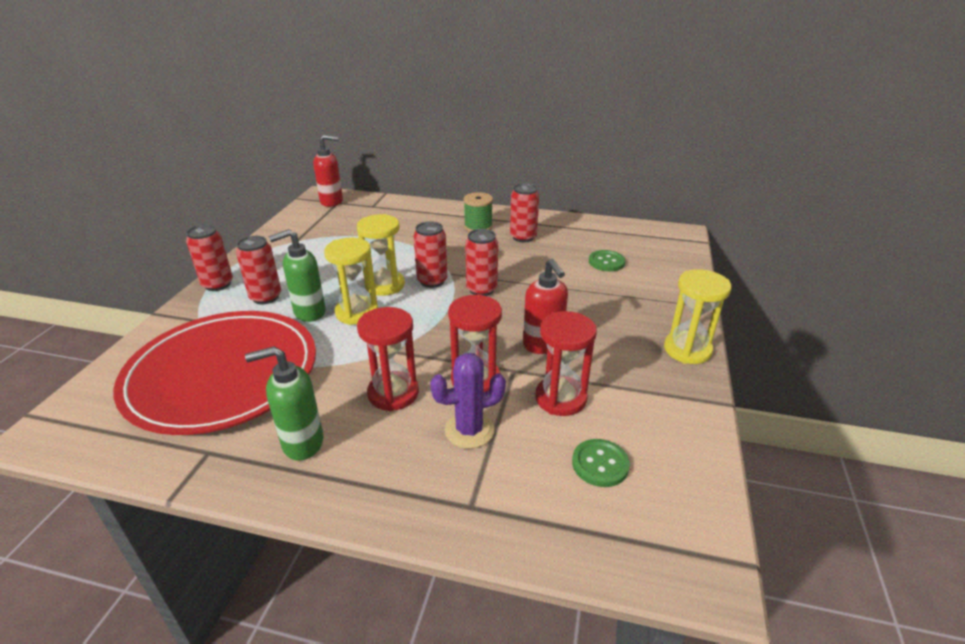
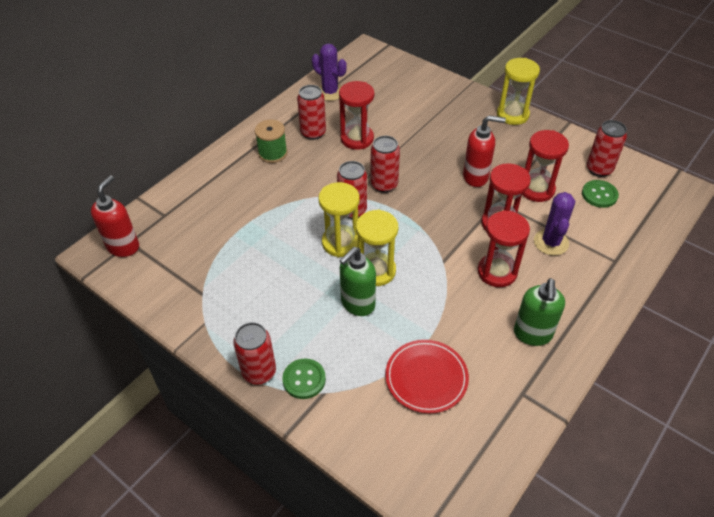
camera: 65 degrees left, 15 degrees up
(222, 375) = (426, 378): red plate -> red plate, size x0.49
(266, 297) = (310, 333): red can -> red can (599, 169)
(309, 312) = (357, 304): green soap dispenser -> green soap dispenser turned 45 degrees clockwise
(536, 260) = (357, 139): none -> red hourglass
(590, 231) = (330, 92): none -> purple cactus
(606, 262) = (385, 104): green button -> green button (304, 379)

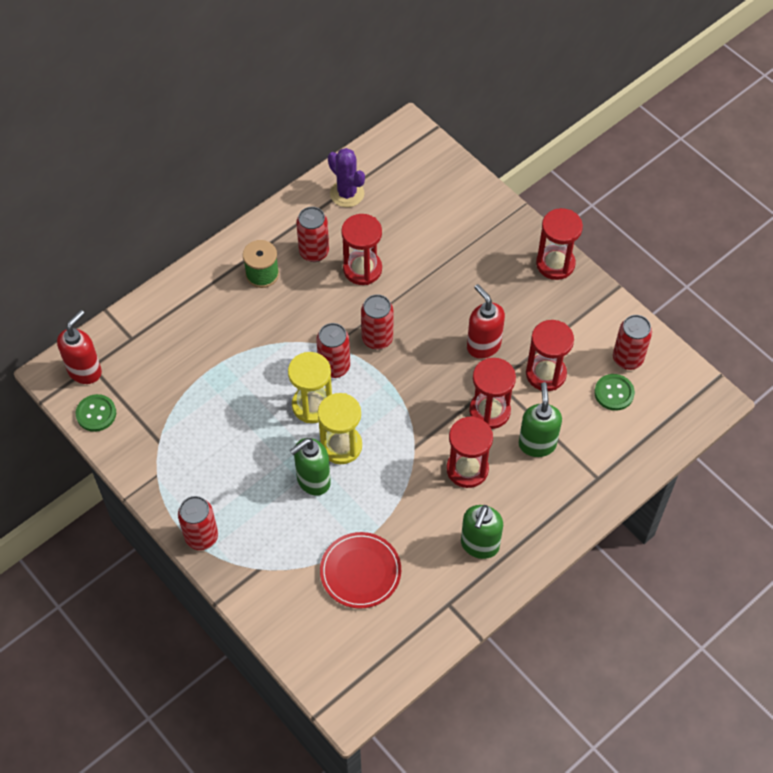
camera: 10 degrees right, 10 degrees up
(304, 379) = (243, 552): green button -> green button (96, 414)
(476, 177) = (483, 345): red soap dispenser -> red soap dispenser turned 135 degrees counterclockwise
(512, 115) = (555, 264): yellow hourglass -> red hourglass
(551, 242) = (537, 444): purple cactus -> green soap dispenser

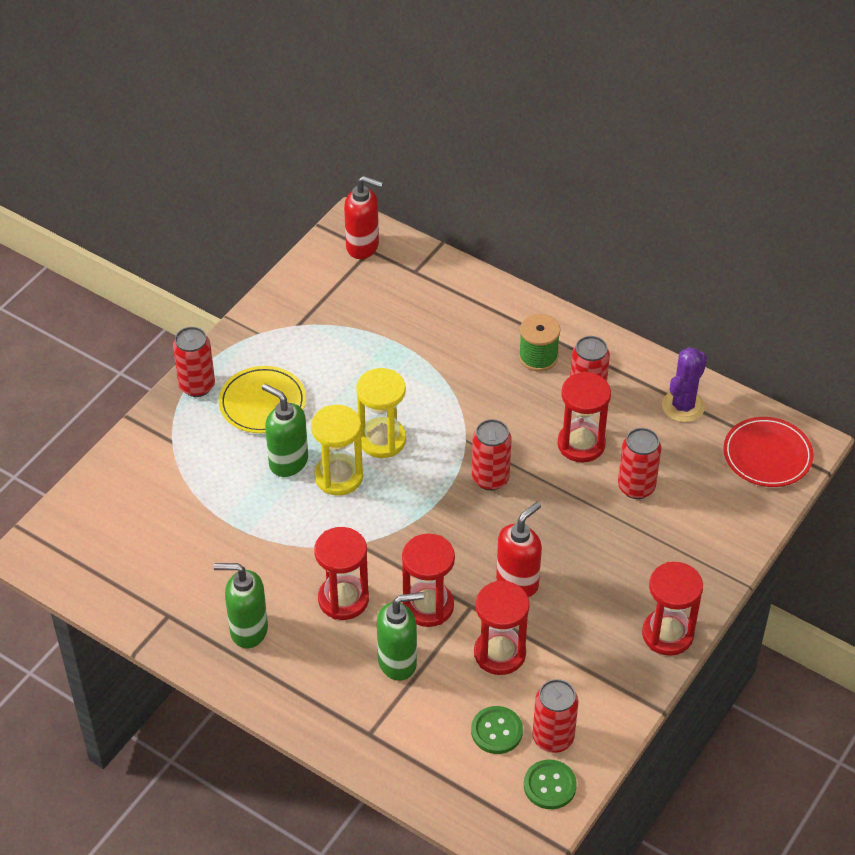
camera: 75 degrees right, 10 degrees down
(96, 414) = (315, 268): green button -> green button (549, 785)
(240, 487) = (262, 403): none -> yellow plate
(334, 367) = (439, 448): red can -> red can (636, 487)
(360, 572) = (189, 528): red plate -> red plate (767, 455)

